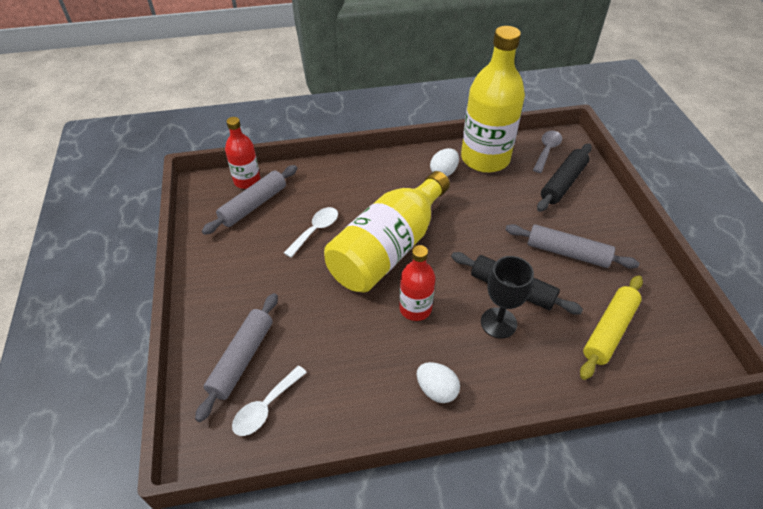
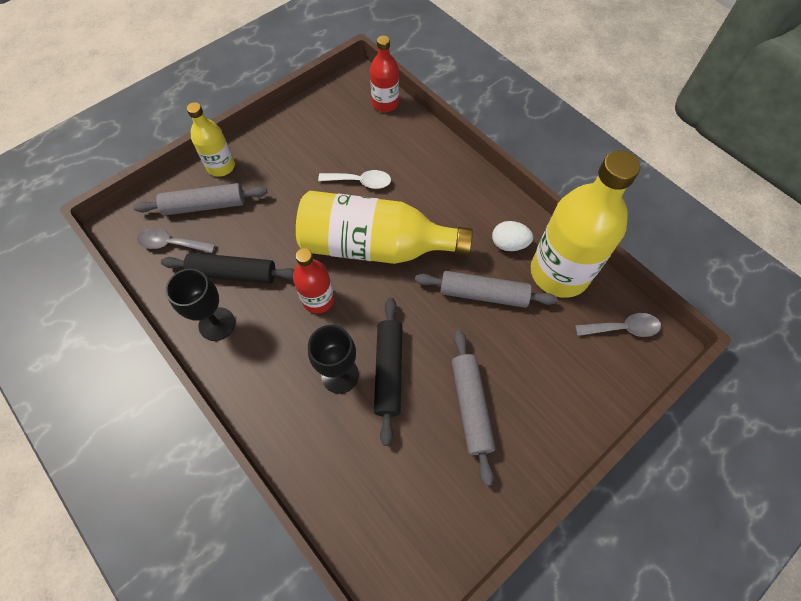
camera: 60 degrees right, 15 degrees up
(205, 327) = (221, 166): none -> yellow bottle
(253, 205) = (360, 124): grey rolling pin -> grey rolling pin (483, 294)
(265, 407) = (171, 244): white spoon -> grey spoon
(390, 399) = (217, 324): none -> black goblet
(436, 390) = (242, 354): white egg -> none
(563, 183) = (579, 365): black rolling pin -> black rolling pin (233, 273)
(609, 330) = (387, 483): yellow rolling pin -> none

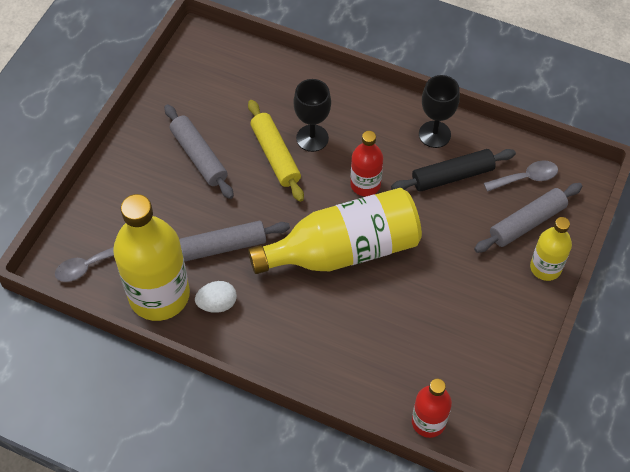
camera: 155 degrees right, 5 degrees down
(360, 182) = (396, 310): white spoon -> none
(388, 371) = (275, 155): black rolling pin -> yellow rolling pin

